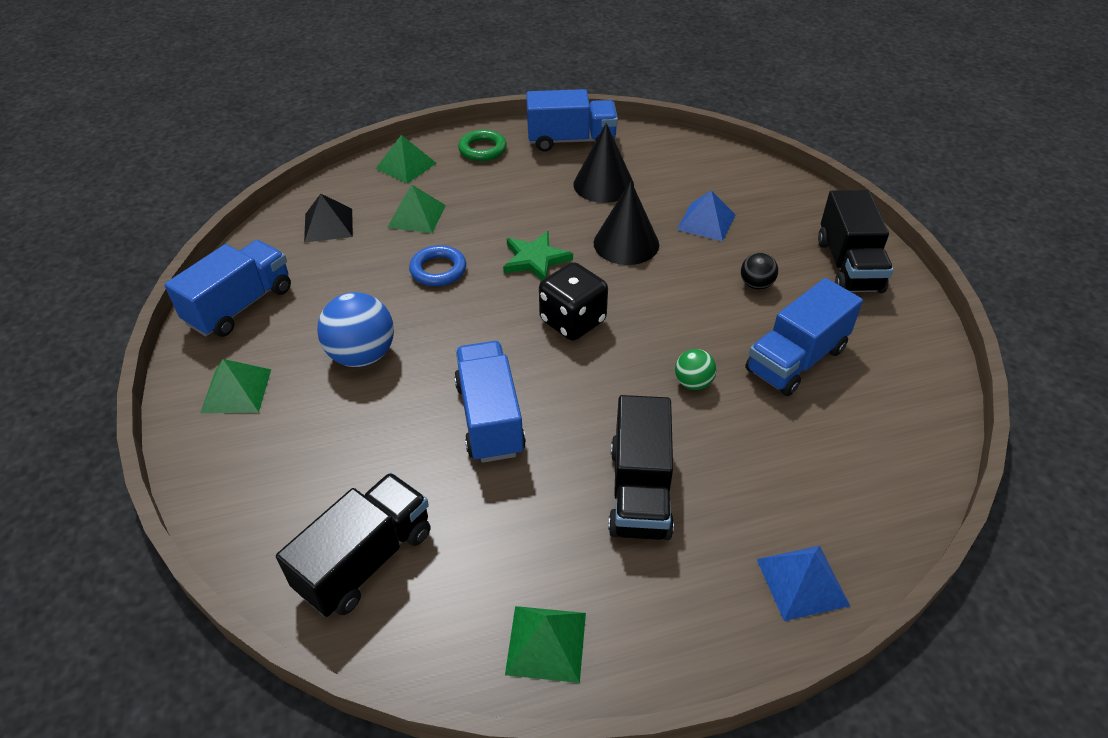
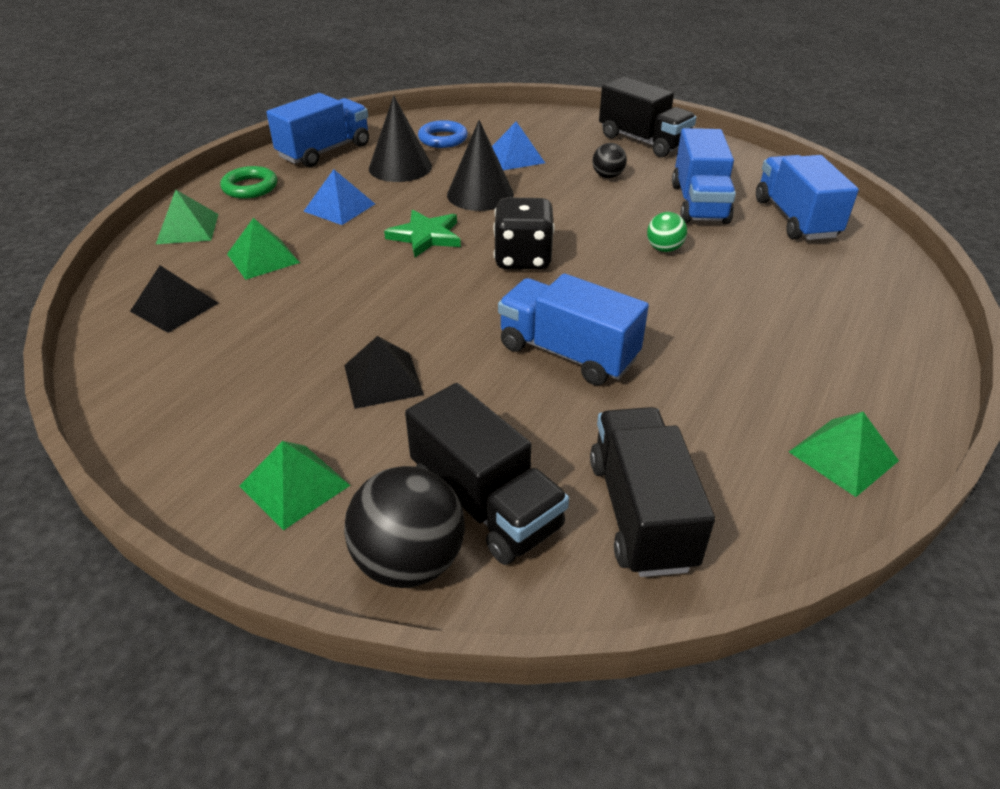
camera: 45 degrees left, 5 degrees down
(224, 481) = (409, 561): none -> black ball
(240, 306) = (177, 419): blue truck -> blue truck (795, 218)
(362, 355) = (383, 379): blue ball -> black pyramid
(438, 270) = (351, 284): blue ring -> blue ring (443, 139)
(639, 491) = (739, 328): black truck -> black truck (485, 503)
(802, 582) = (898, 312): blue pyramid -> blue pyramid (339, 207)

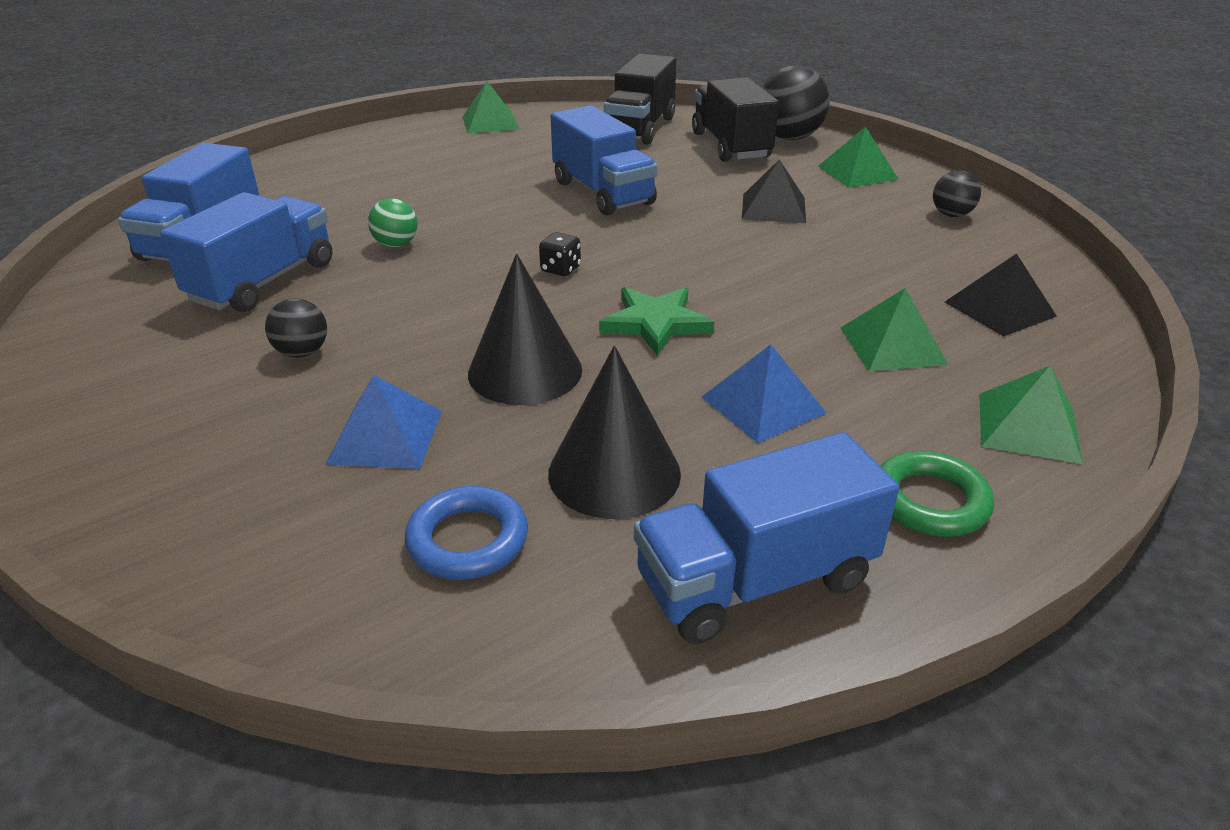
camera: 155 degrees left, 5 degrees down
(184, 424) = (951, 215): none -> black ball
(523, 259) = (560, 269): black dice -> black dice, size x0.47
(643, 141) = (127, 409): black truck -> none

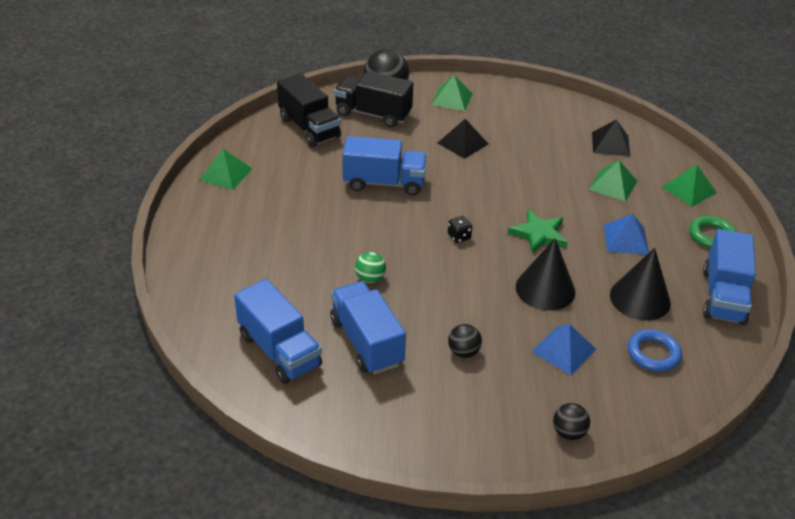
camera: 55 degrees left, 5 degrees up
(951, 215) = (523, 103): black ball -> black ball (568, 432)

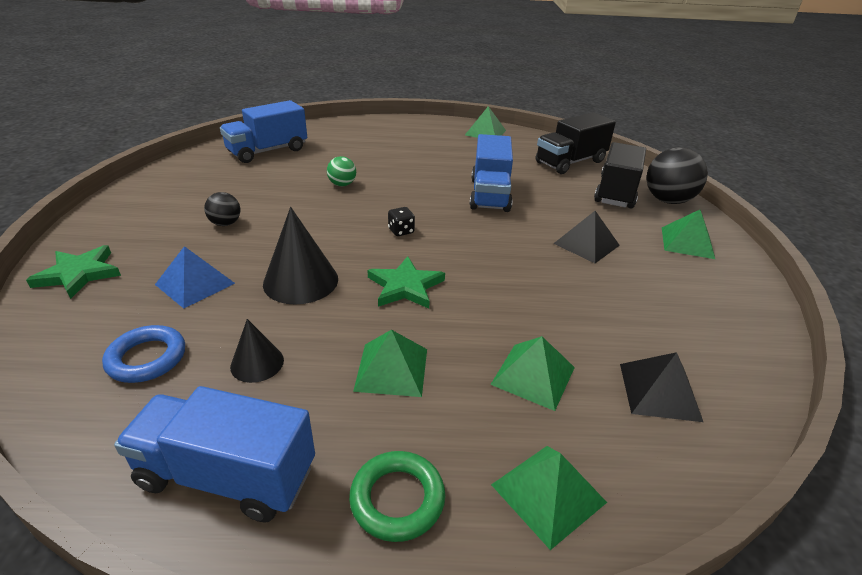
camera: 90 degrees right, 5 degrees down
(366, 342) = (261, 181): blue truck -> none
(568, 432) = (79, 274): black ball -> green star
(626, 239) = (391, 369): blue pyramid -> green pyramid
(640, 298) = (257, 363): black cone -> black cone, size x0.58

